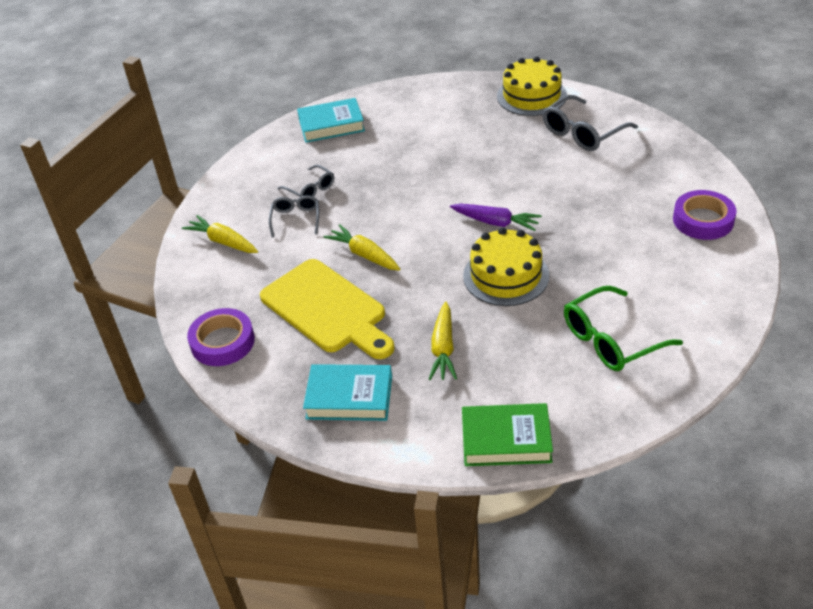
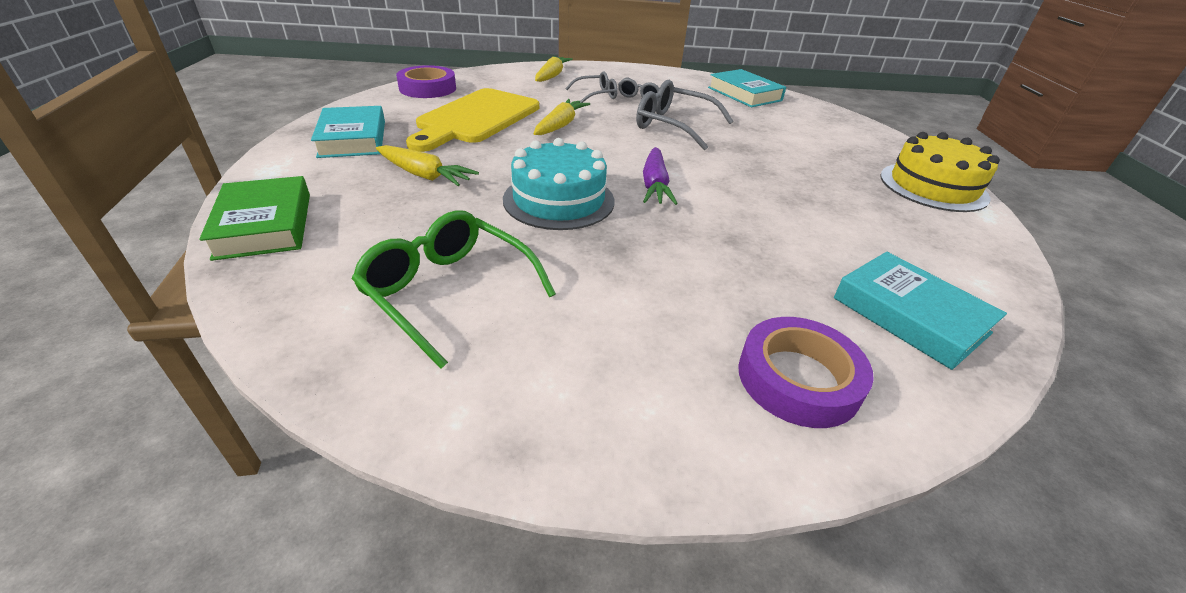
camera: 65 degrees right, 5 degrees down
(443, 348) = (424, 175): yellow carrot -> yellow carrot turned 135 degrees counterclockwise
(506, 275) = (559, 200): yellow cake -> turquoise cake
(582, 133) = (902, 231): grey glasses -> grey glasses (673, 125)
(662, 165) = (909, 315): none -> turquoise book

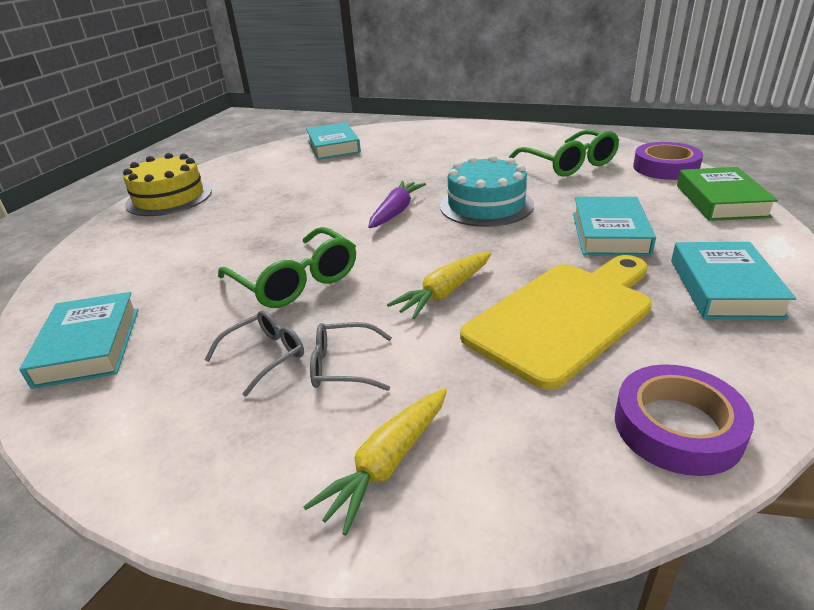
camera: 155 degrees left, 5 degrees down
(424, 175) = (610, 233): yellow carrot -> turquoise book
(673, 125) = (296, 281): grey glasses -> green glasses
(798, 379) = (414, 136): purple tape -> purple tape (665, 167)

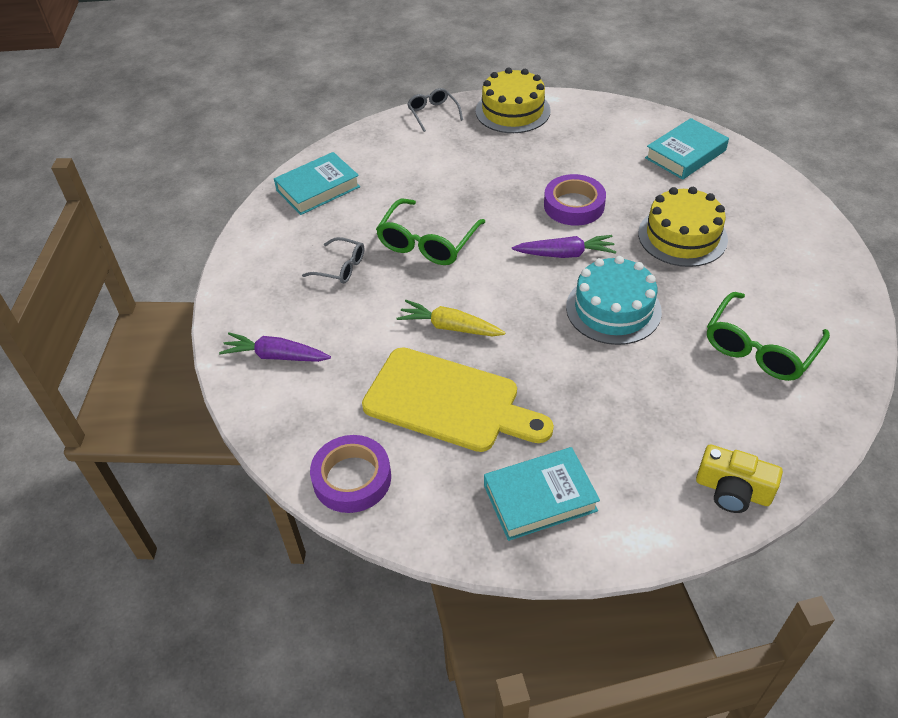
camera: 65 degrees right, 15 degrees up
(343, 366) = (346, 306): grey glasses -> grey glasses (433, 113)
(388, 464) = (276, 356): yellow carrot -> purple carrot
(424, 164) = (682, 236): none -> yellow cake
(610, 233) = (603, 408): turquoise book -> none
(665, 167) = (805, 434): purple tape -> purple tape (574, 205)
(721, 201) = (732, 490): green book -> yellow camera

